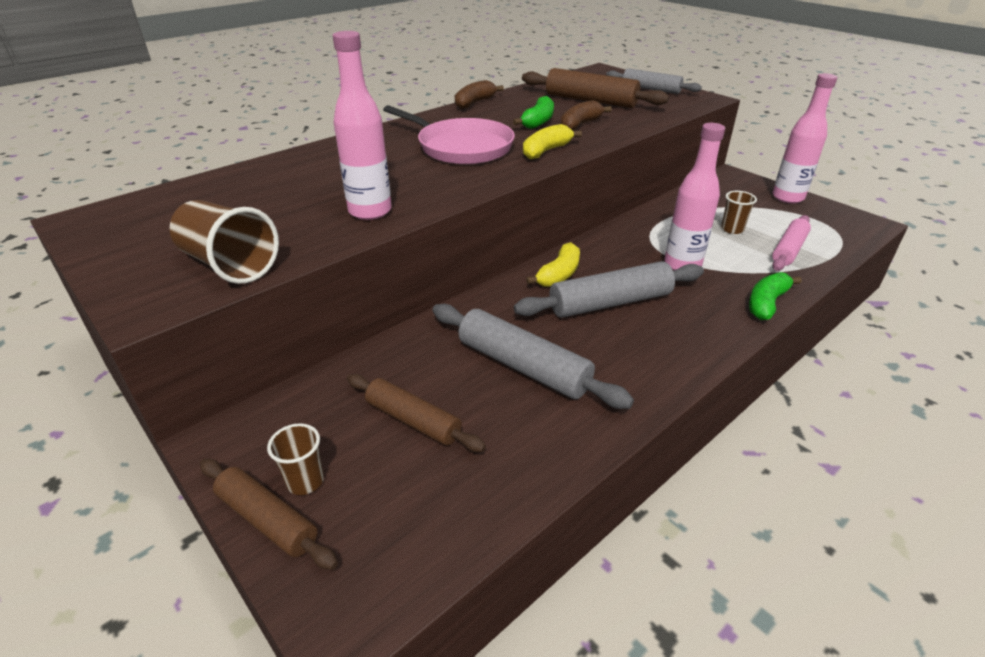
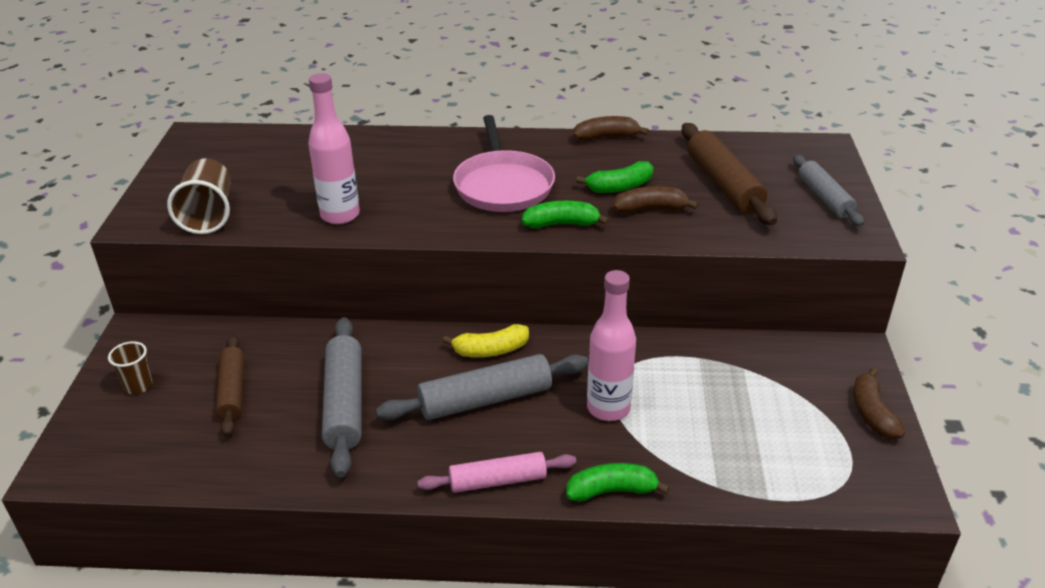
camera: 45 degrees right, 0 degrees up
(267, 519) = (98, 393): brown rolling pin -> none
(546, 151) = (561, 224): yellow banana -> green banana
(610, 303) = (485, 399): grey rolling pin -> grey rolling pin turned 45 degrees counterclockwise
(732, 229) = (729, 407): brown cup -> none
(787, 197) = (872, 413): pink bottle -> brown banana
(789, 250) = (744, 463): pink rolling pin -> pink rolling pin (498, 480)

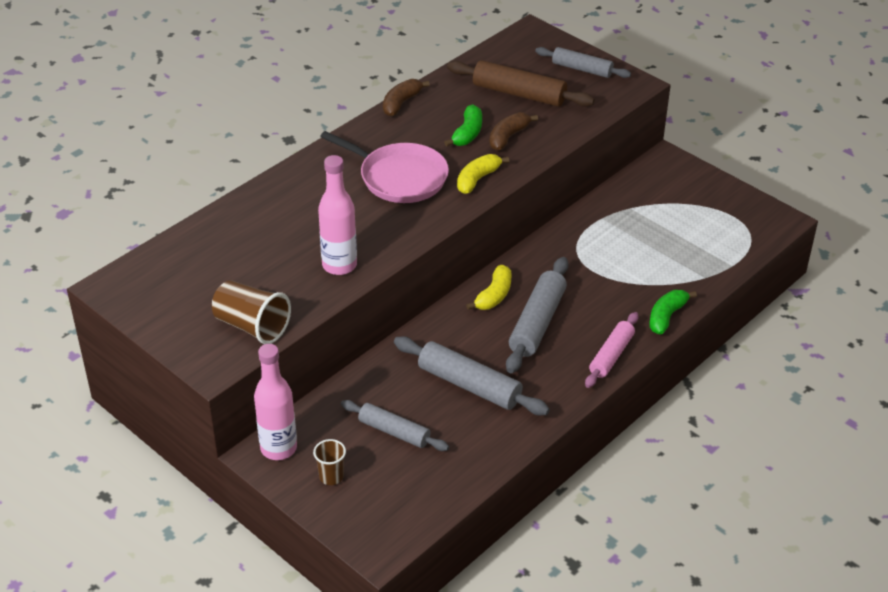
camera: 50 degrees left, 5 degrees up
(232, 391) = (394, 432): brown rolling pin -> grey rolling pin
(561, 224) = (477, 179): green banana -> yellow banana
(608, 408) = (602, 279): pink bottle -> pink bottle (278, 448)
(872, 413) = (715, 189): brown banana -> none

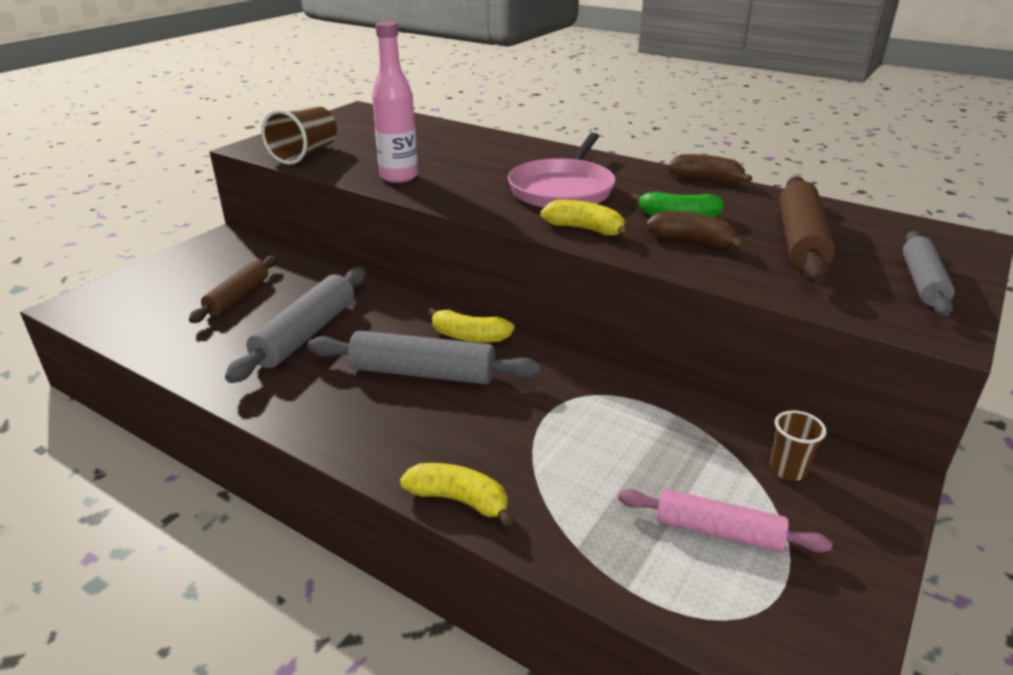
camera: 80 degrees right, 10 degrees down
(278, 448) = (229, 245): pink bottle -> none
(331, 477) = (183, 272): brown cup -> brown cup (788, 470)
(394, 432) = (238, 296): grey rolling pin -> brown rolling pin
(611, 355) = (361, 444): pink rolling pin -> pink rolling pin (718, 531)
(666, 317) = (459, 500): green banana -> yellow banana

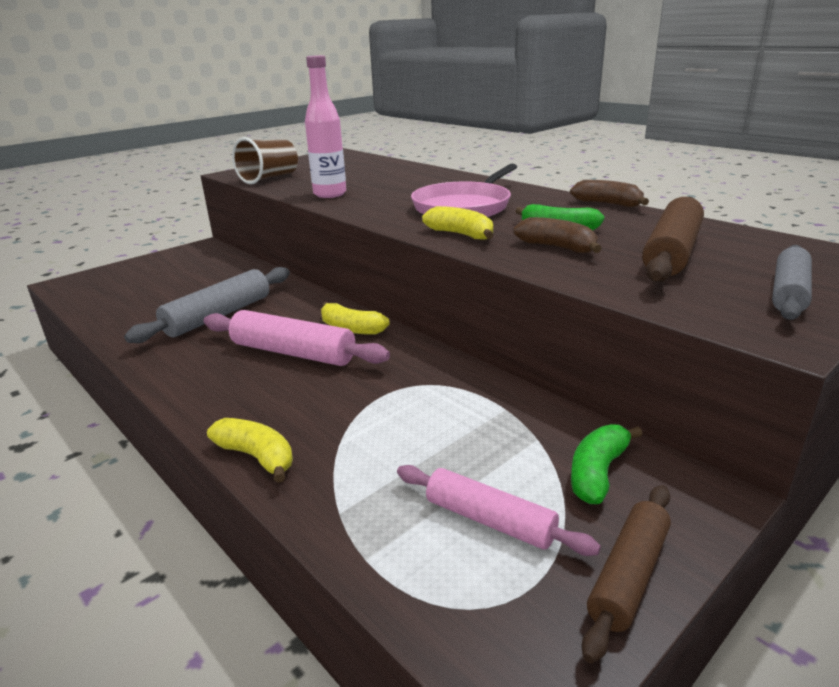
camera: 15 degrees right, 5 degrees down
(238, 296) = (185, 286): brown rolling pin -> brown rolling pin (628, 575)
(422, 373) = (293, 352): grey rolling pin -> pink rolling pin
(788, 470) = (597, 473): brown cup -> green banana

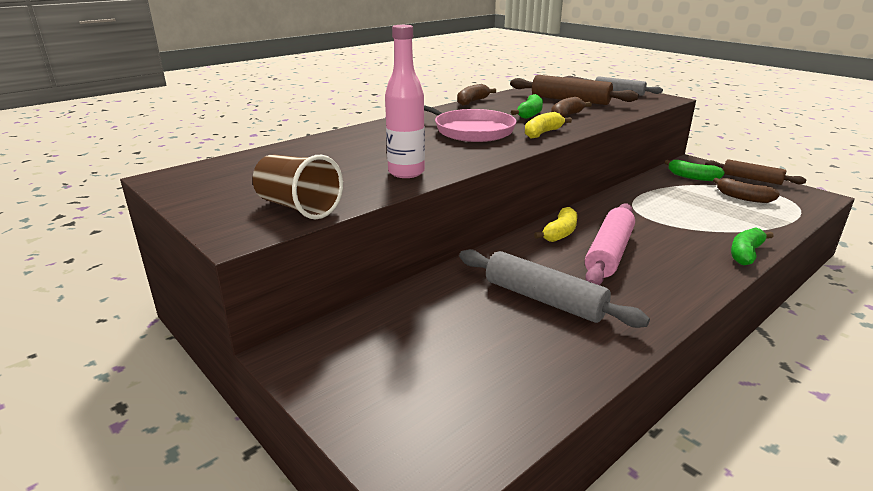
camera: 90 degrees left, 0 degrees up
(257, 456) = (745, 254): yellow banana -> green banana
(490, 520) = (743, 198): pink rolling pin -> brown banana

